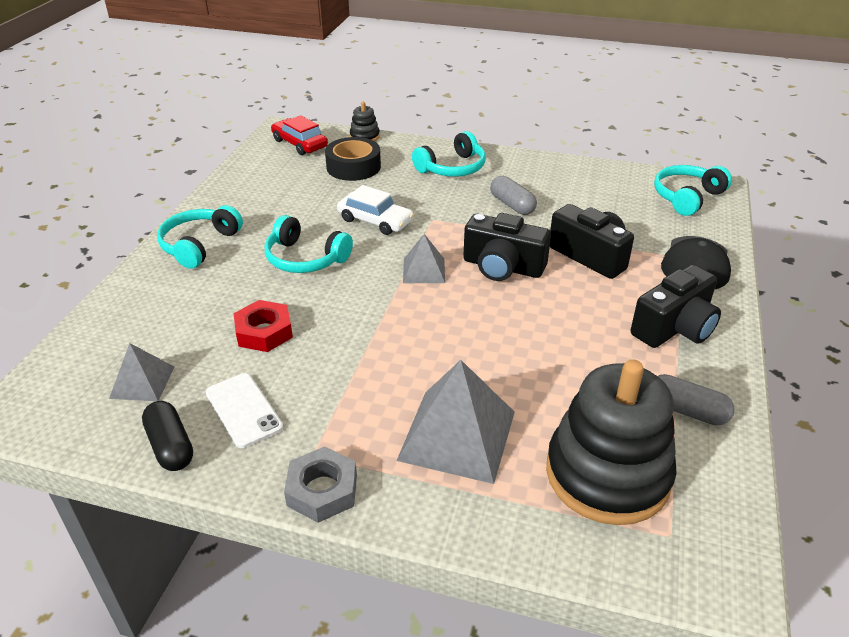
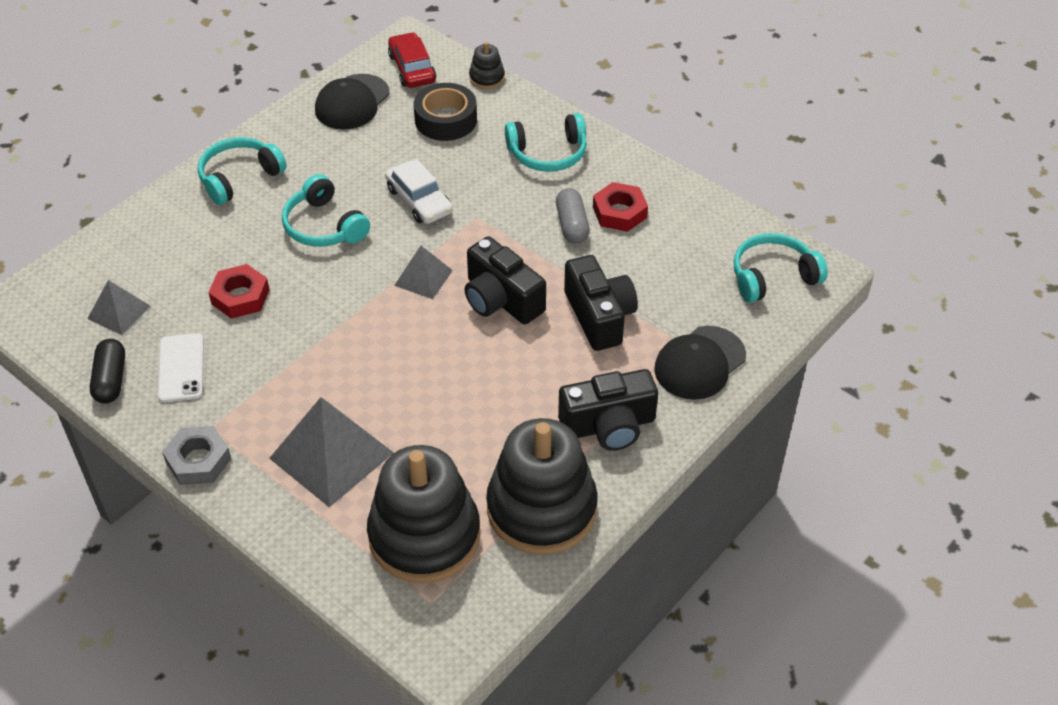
camera: 25 degrees right, 10 degrees up
(266, 174) = (352, 102): none -> black cap
(540, 188) = (619, 212): none -> red nut
(686, 410) = (541, 509): grey capsule -> black stacking toy

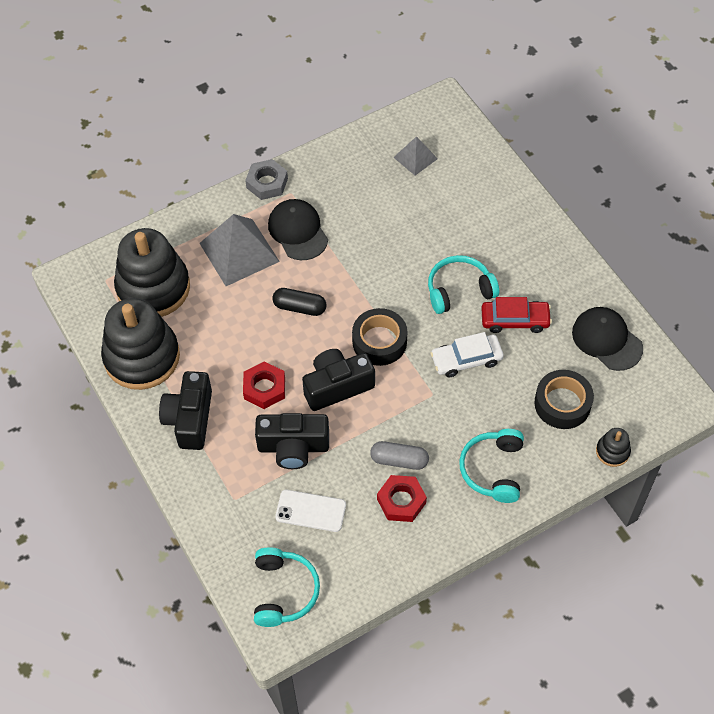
camera: 110 degrees right, 10 degrees up
(111, 380) = (354, 147): black capsule -> black capsule (299, 307)
(181, 368) = (349, 185): white phone -> white phone (310, 511)
(239, 178) = (534, 246): turquoise headphones -> none
(240, 297) = (403, 227): red nut -> red nut (264, 388)
(412, 68) = (642, 396): red car -> red car (515, 320)
(423, 278) = (379, 341): grey pyramid -> black tape
(699, 363) = (219, 500): black cap -> black cap (298, 231)

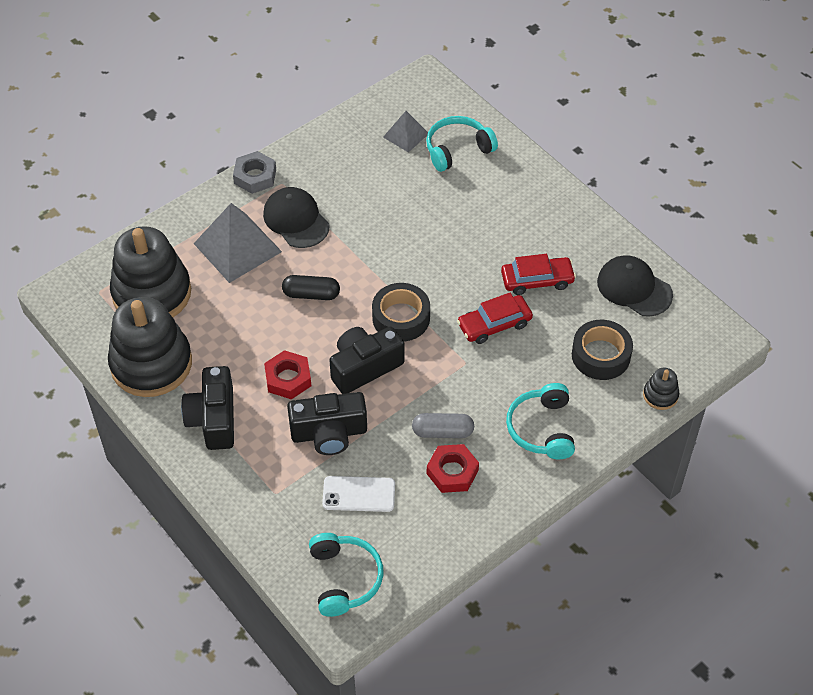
camera: 10 degrees left, 5 degrees down
(459, 290) = (474, 258): turquoise headphones -> turquoise headphones (458, 150)
(466, 359) = (494, 324): white car -> red car

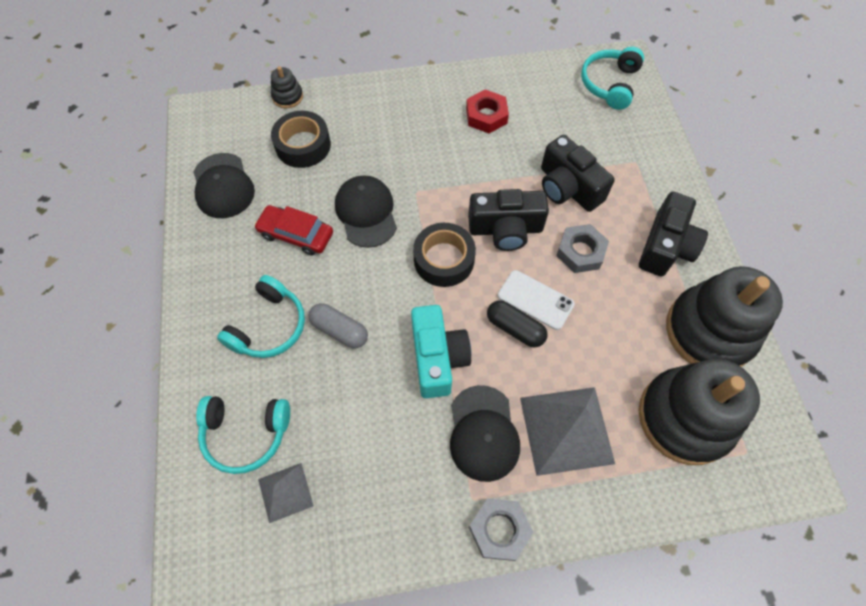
camera: 150 degrees left, 10 degrees up
(288, 378) = (580, 252): red nut -> grey nut
(329, 433) = (568, 188): black camera -> black camera turned 150 degrees counterclockwise
(358, 248) = (437, 358): none -> turquoise camera
(359, 494) = (568, 132): white phone -> white phone (535, 300)
(442, 432) = (474, 146): grey capsule -> grey capsule (339, 330)
(494, 324) = (366, 212): red car -> black cap
(542, 429) = (395, 114): turquoise headphones -> turquoise headphones (268, 326)

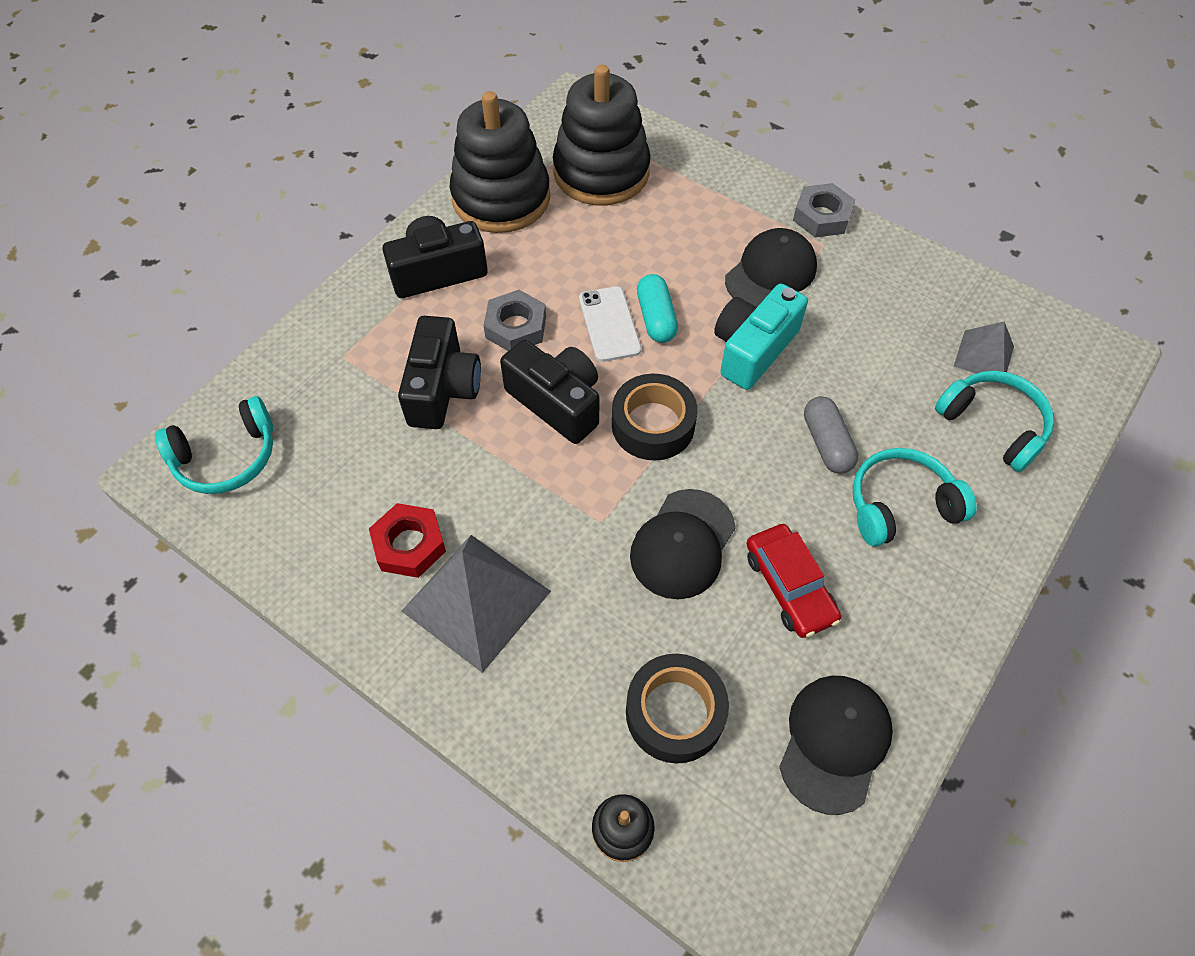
camera: 135 degrees left, 5 degrees down
(515, 328) = (656, 318): black capsule -> turquoise capsule
(566, 430) = (701, 228): grey pyramid -> grey pyramid (476, 601)

